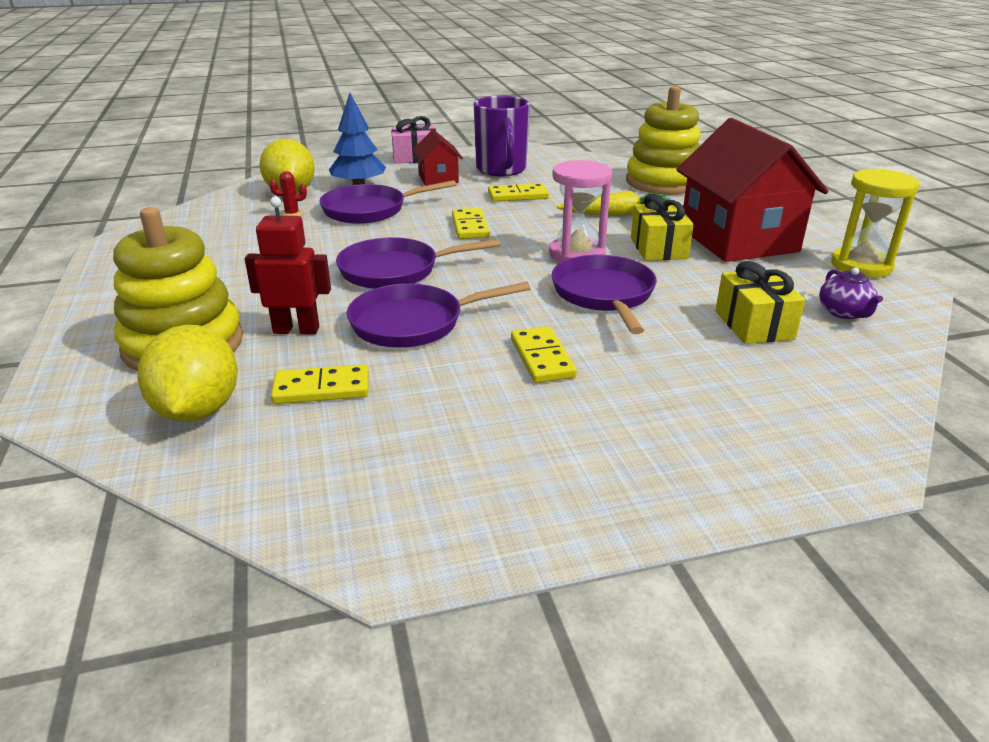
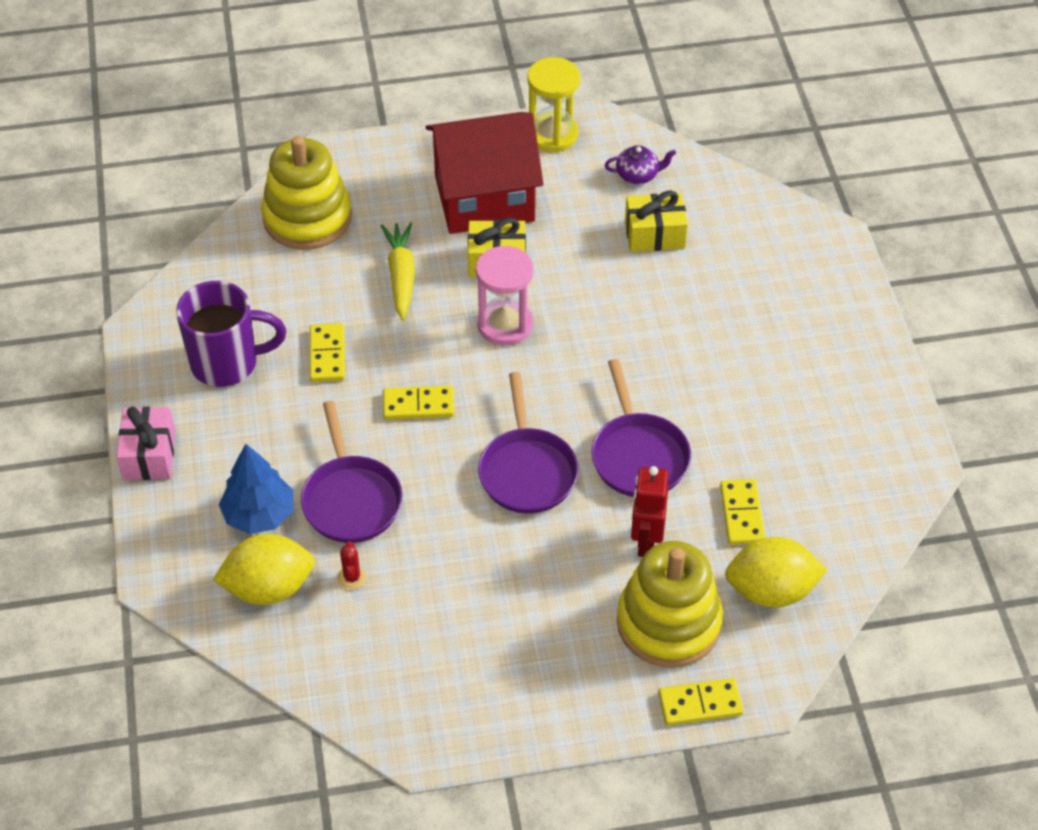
camera: 85 degrees left, 20 degrees up
(438, 178) = (247, 430): red house -> none
(542, 358) = (700, 373): yellow domino -> yellow domino (700, 704)
(604, 295) = (594, 318): purple pan -> none

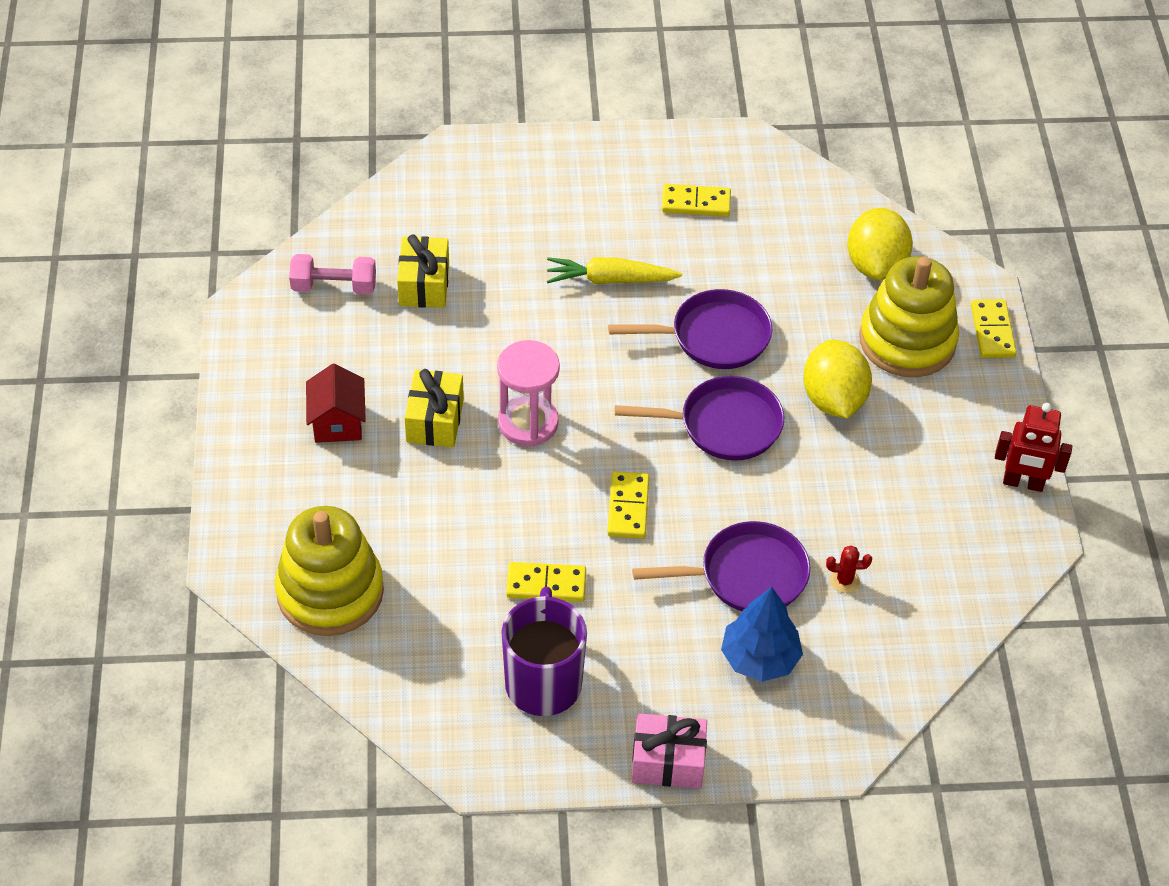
camera: 85 degrees left, 0 degrees up
(269, 588) = (854, 653): yellow lemon -> yellow lemon (833, 399)
(401, 276) = (441, 508): yellow carrot -> yellow carrot (610, 280)
(484, 198) = (337, 422): red house -> red house, size x0.49
(552, 134) = (252, 351): yellow hourglass -> none
(638, 175) = (334, 286): purple teapot -> pink dumbbell
(646, 541) = (815, 344): red robot -> red robot (1023, 483)
(741, 514) = (789, 272): yellow domino -> yellow domino (696, 203)

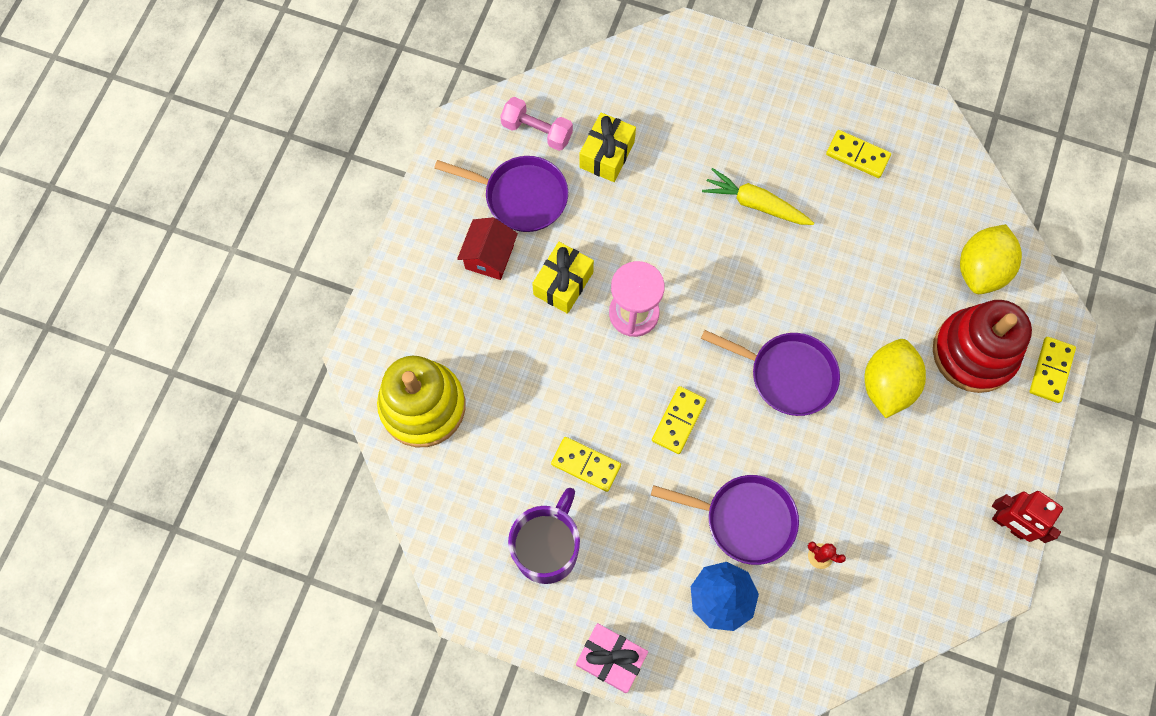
camera: 25 degrees right, 20 degrees up
(713, 337) = (815, 289): purple pan -> purple pan (520, 196)
(907, 341) = (974, 352): yellow stacking toy -> red stacking toy

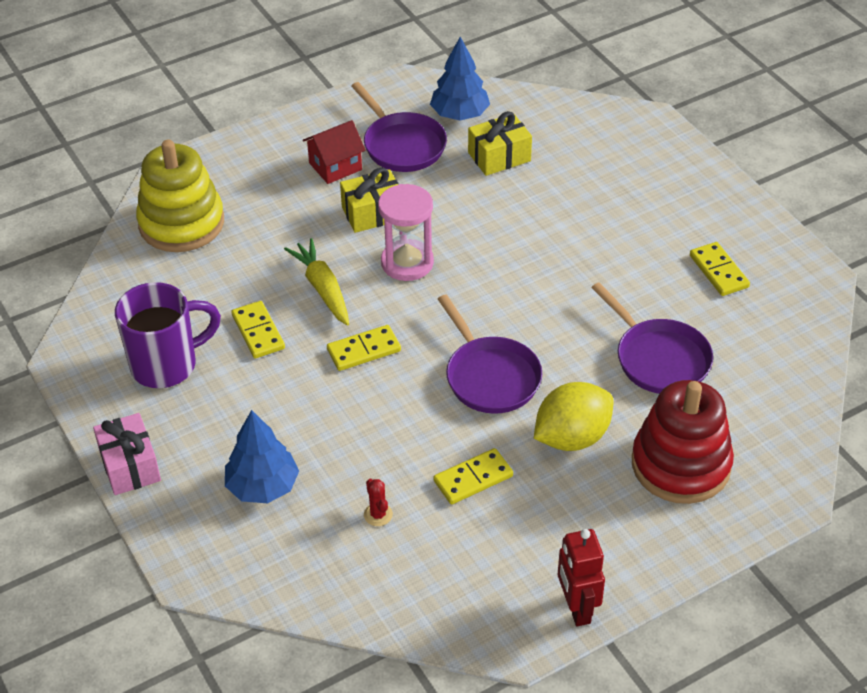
camera: 40 degrees right, 25 degrees down
(537, 131) = (460, 114): pink dumbbell -> blue tree
(744, 519) = (342, 447): purple pan -> purple pan (658, 358)
(755, 204) = (590, 253): yellow carrot -> yellow carrot (322, 288)
(981, 270) = (752, 411): yellow lemon -> none
(1051, 370) = (744, 523): yellow domino -> yellow domino (473, 478)

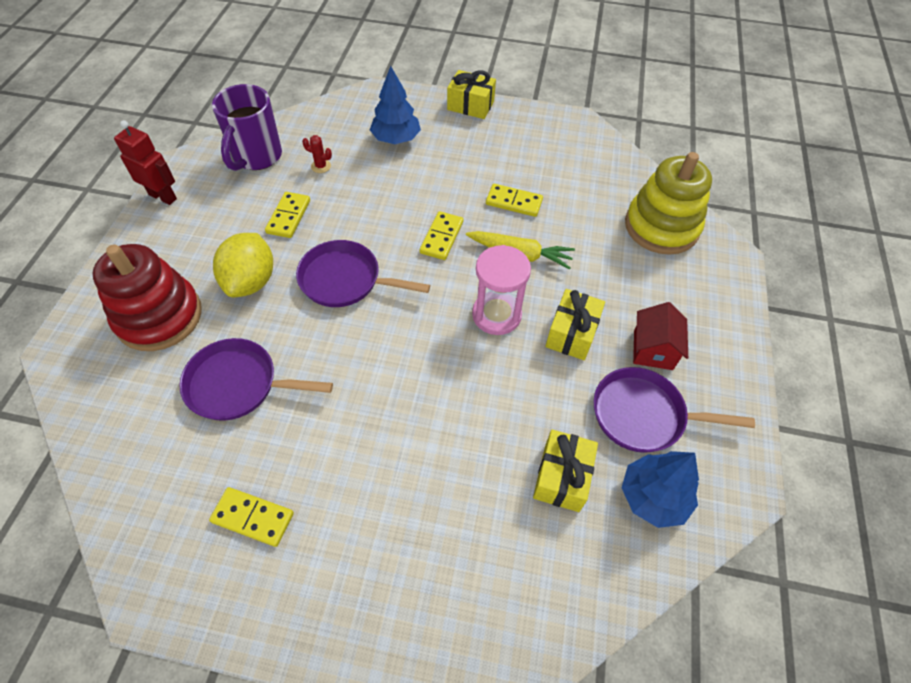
camera: 130 degrees right, 10 degrees up
(130, 466) = (470, 105): pink gift -> yellow gift
(167, 365) = (530, 153): purple mug -> purple mug (256, 157)

